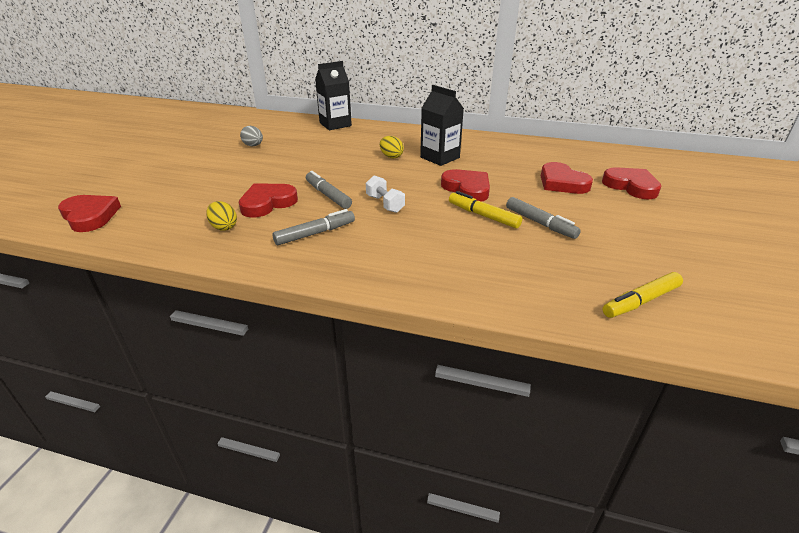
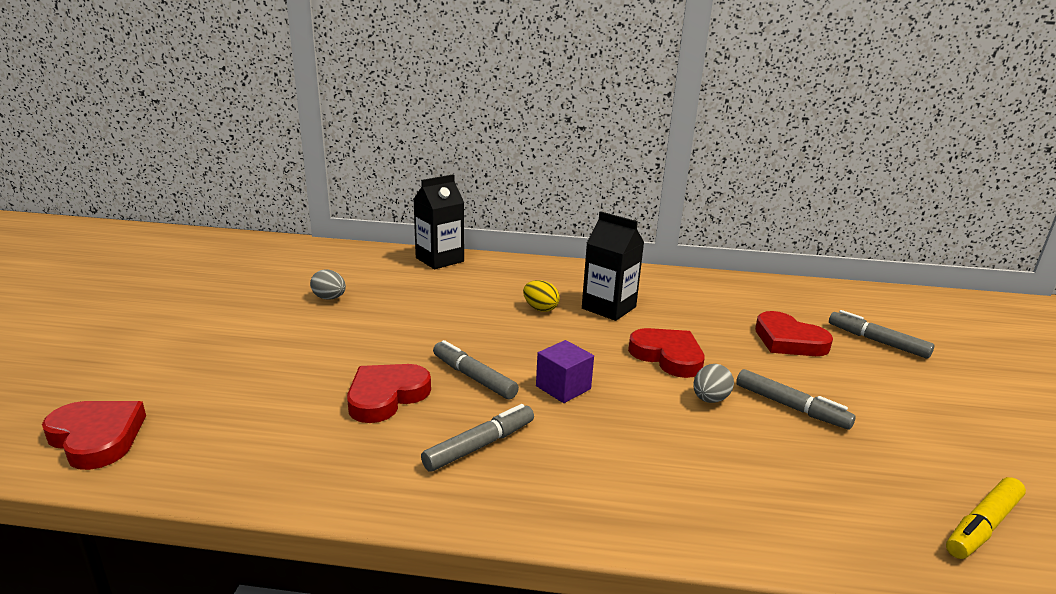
camera: 10 degrees left, 10 degrees down
(224, 227) = (331, 443): yellow egg -> none
(385, 204) = (563, 387): white dumbbell -> purple cube
(483, 216) = (710, 399): yellow marker -> grey egg
(631, 186) = (877, 341): red heart -> grey marker

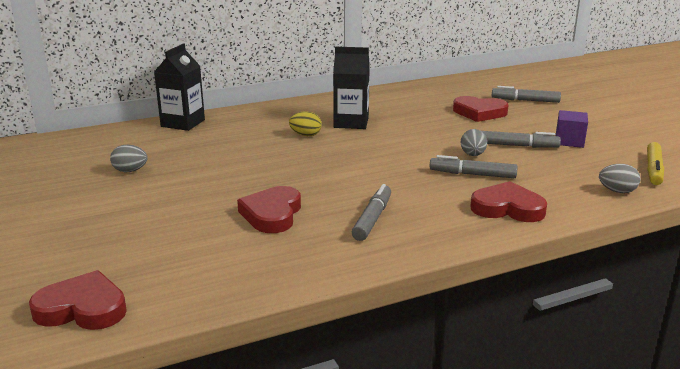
camera: 30 degrees left, 0 degrees up
(474, 378) = (317, 186): grey marker -> grey marker (473, 174)
(563, 387) = (381, 174): purple cube -> purple cube (569, 141)
(668, 356) = (422, 140): red heart -> red heart (507, 208)
(873, 540) = (617, 191): none -> grey egg

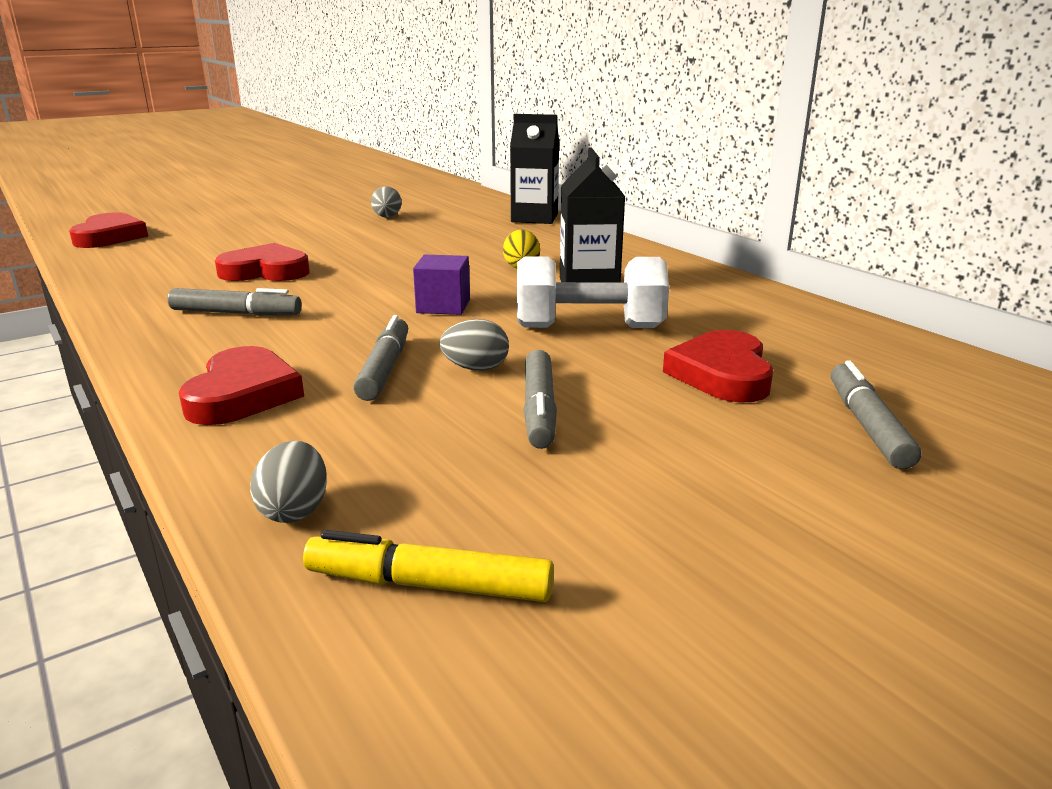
camera: 80 degrees right, 0 degrees up
(419, 129) = (589, 327): none -> white dumbbell
(569, 141) = (596, 470): purple cube -> purple cube (443, 306)

